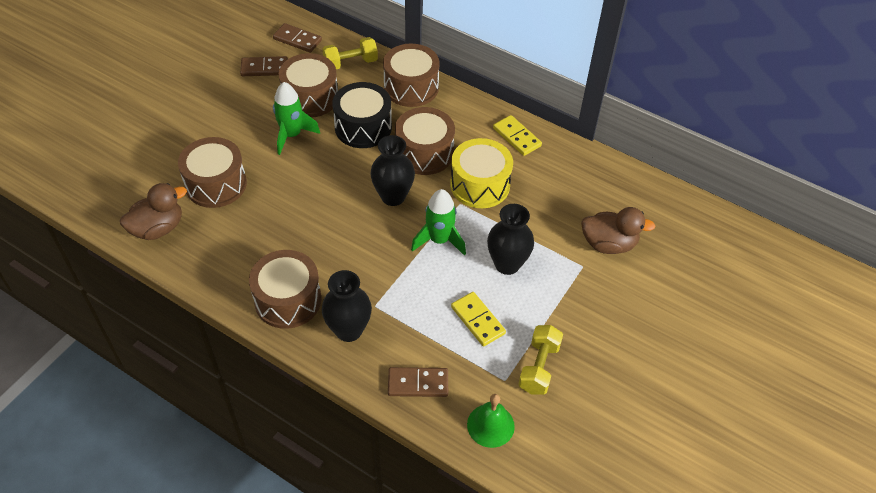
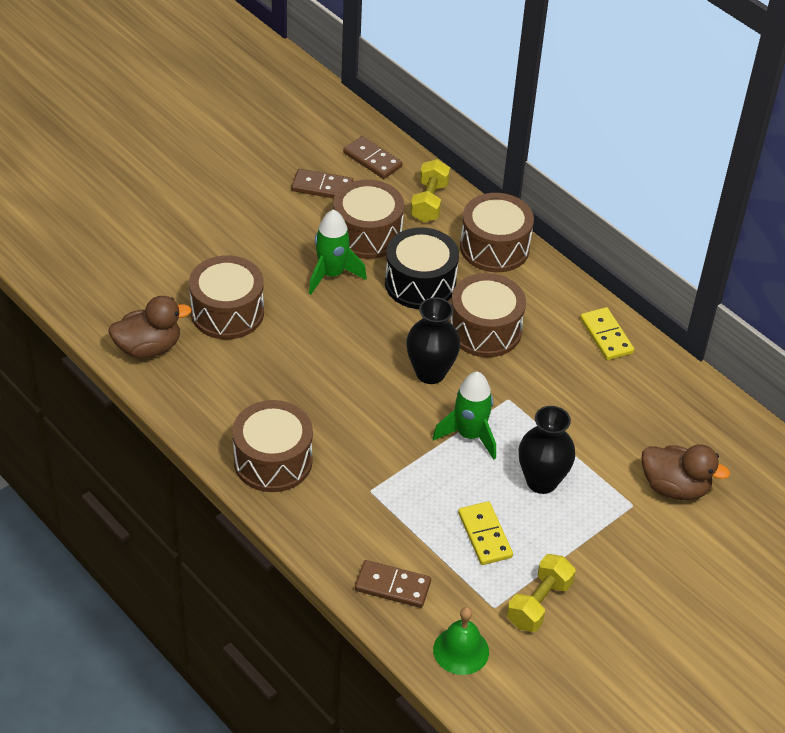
camera: 15 degrees right, 5 degrees down
(348, 330) = (332, 510): black vase -> none
(350, 63) = (429, 202): yellow dumbbell -> yellow dumbbell turned 75 degrees counterclockwise
(480, 185) = (540, 383): yellow drum -> none

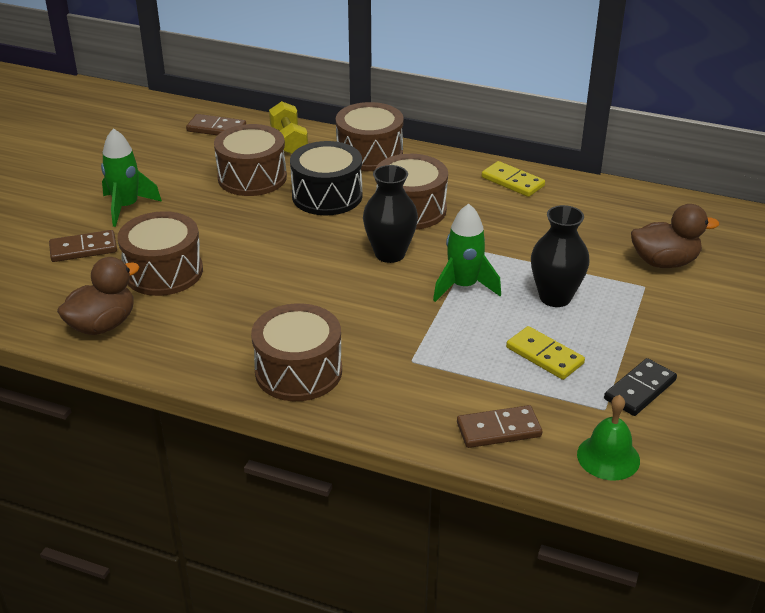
camera: 25 degrees left, 10 degrees down
(322, 187) = (185, 158): brown domino -> brown domino (83, 249)
(332, 274) = (242, 214): green rocket -> green rocket (126, 207)
(539, 603) = (639, 390): yellow dumbbell -> black domino

